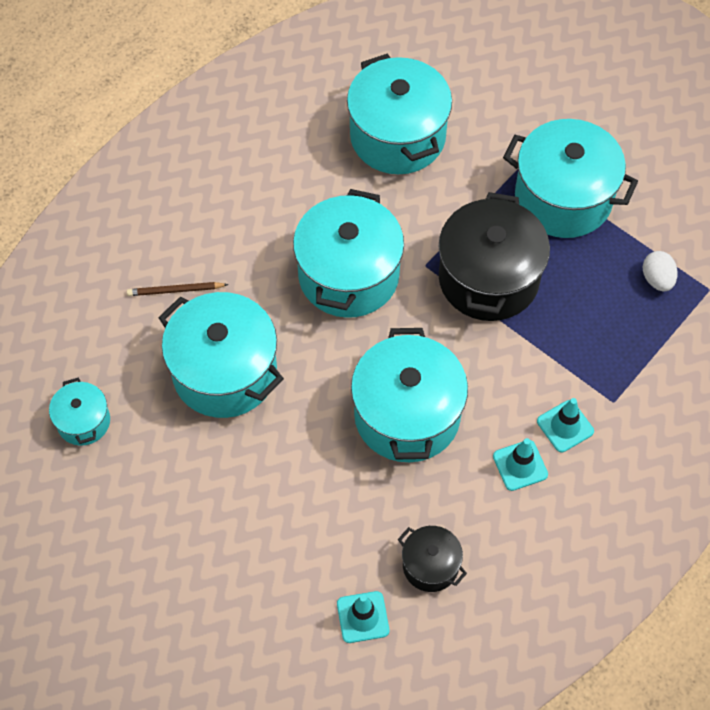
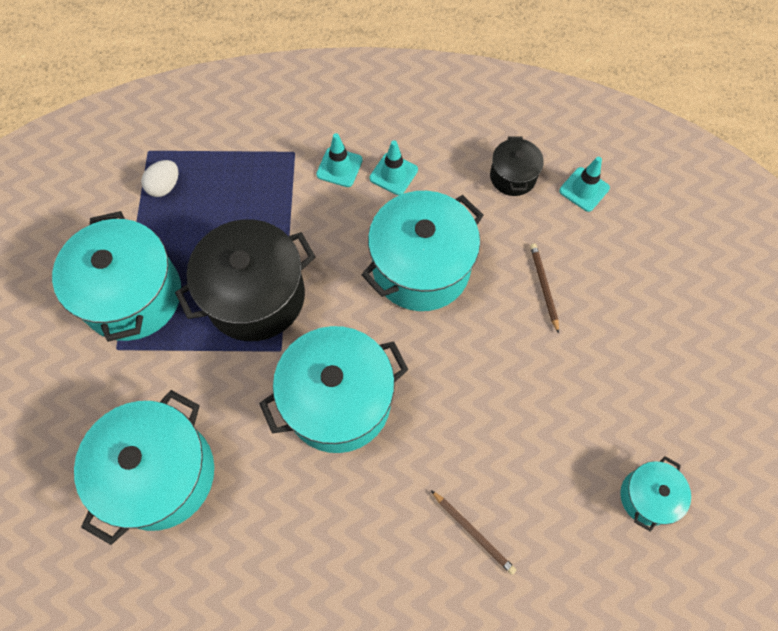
camera: 130 degrees left, 5 degrees up
(225, 372) = (506, 424): turquoise pot -> none
(304, 496) = (543, 287): none -> brown pencil

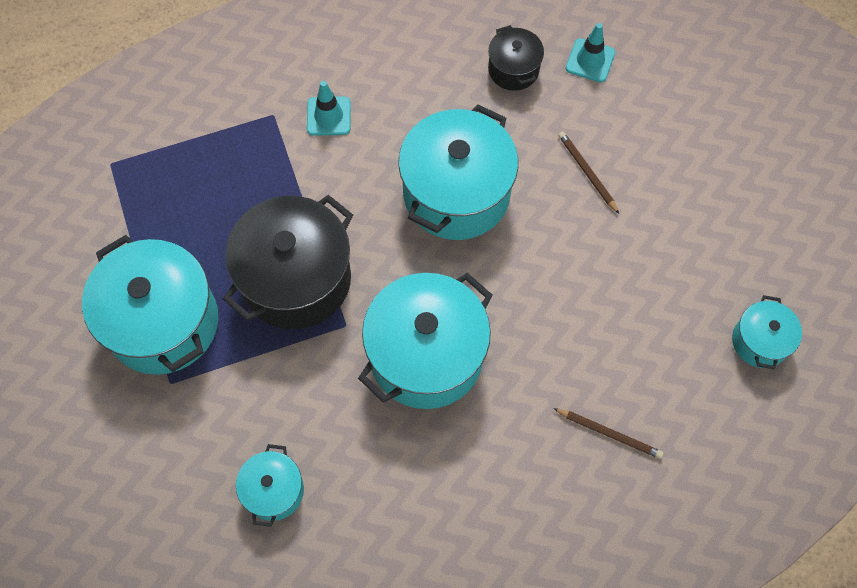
camera: 20 degrees left, 0 degrees up
(160, 474) = (274, 491): turquoise pot -> turquoise pot, size x0.50
(165, 186) = (146, 196): white egg -> none
(393, 174) = (389, 105): turquoise traffic cone -> none

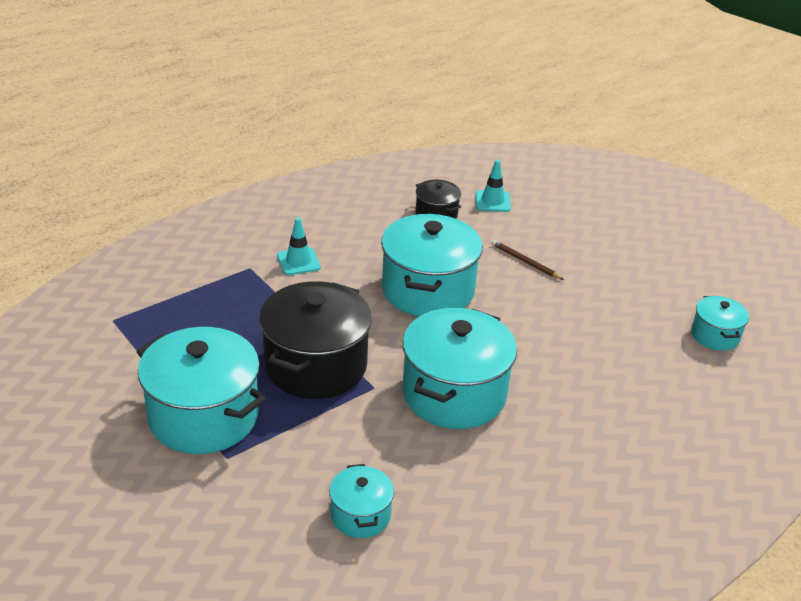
camera: 20 degrees left, 30 degrees down
(609, 433) = (634, 414): brown pencil -> none

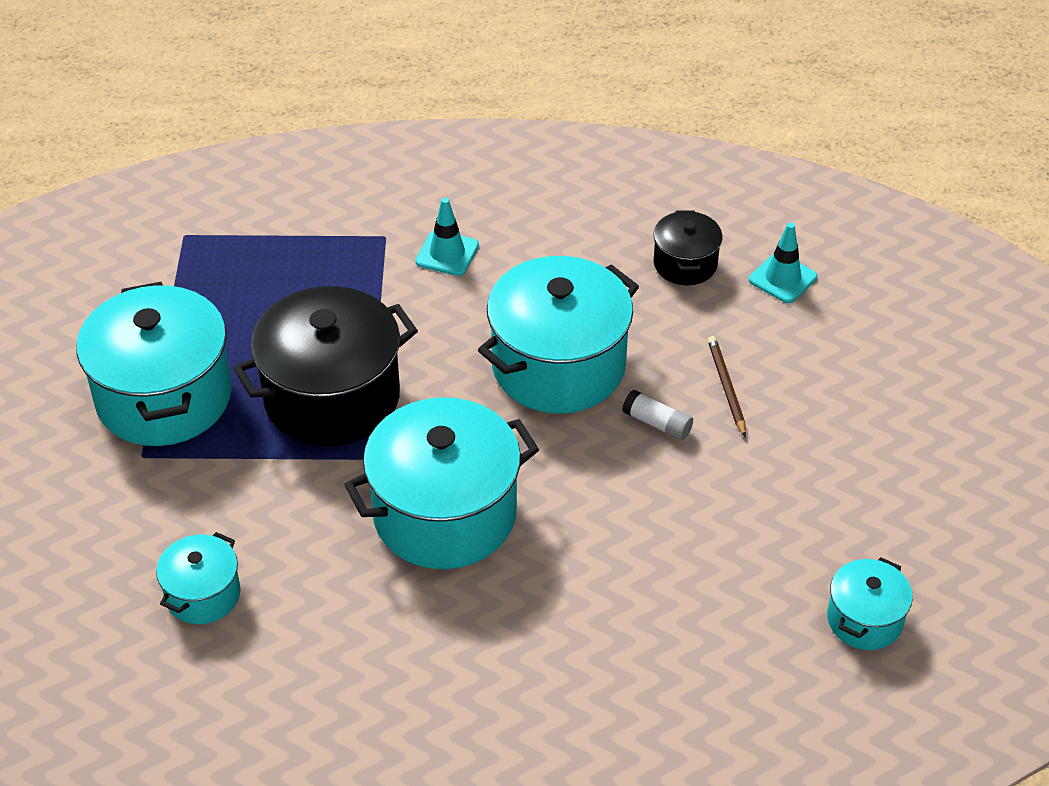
camera: 40 degrees right, 10 degrees up
(512, 294) = (657, 423): none -> white glue stick

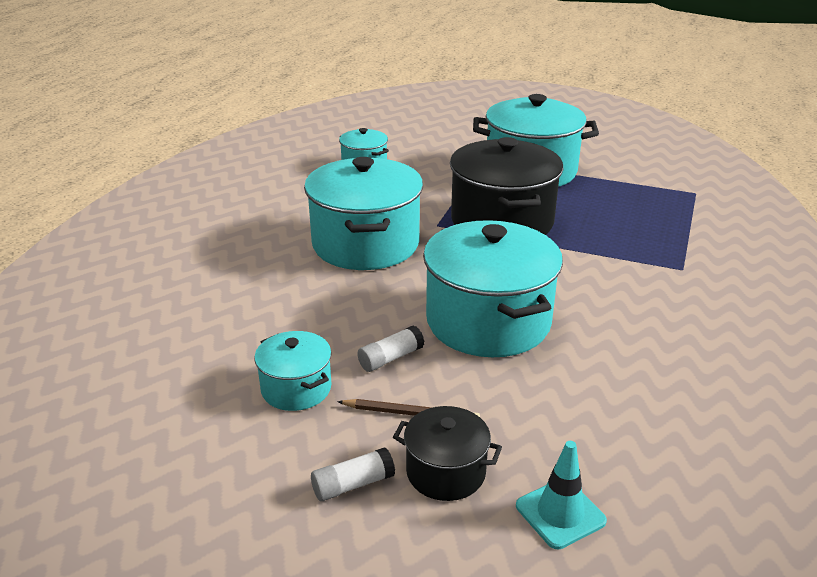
camera: 110 degrees right, 15 degrees down
(447, 253) = (653, 294): turquoise traffic cone -> none
(685, 264) = (606, 437): black pot -> black pot (445, 472)
(828, 399) = (353, 484): none -> white glue stick
(864, 620) = (90, 415): turquoise pot -> turquoise pot (296, 388)

